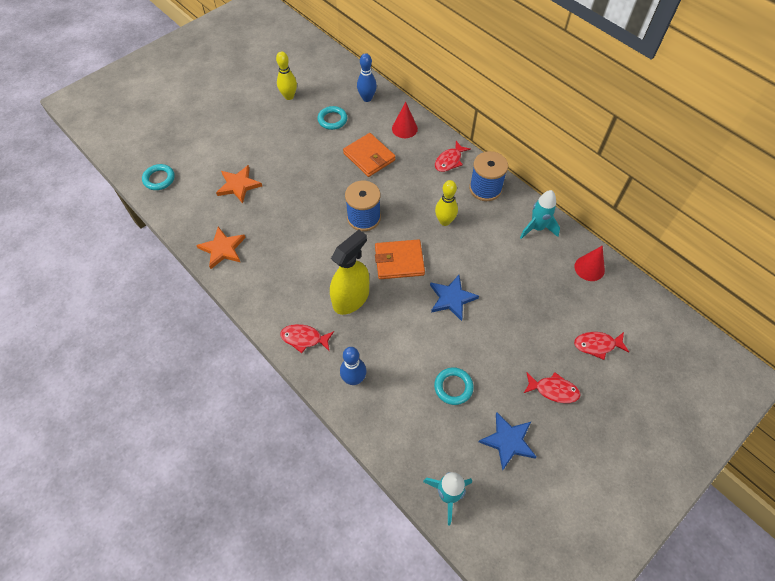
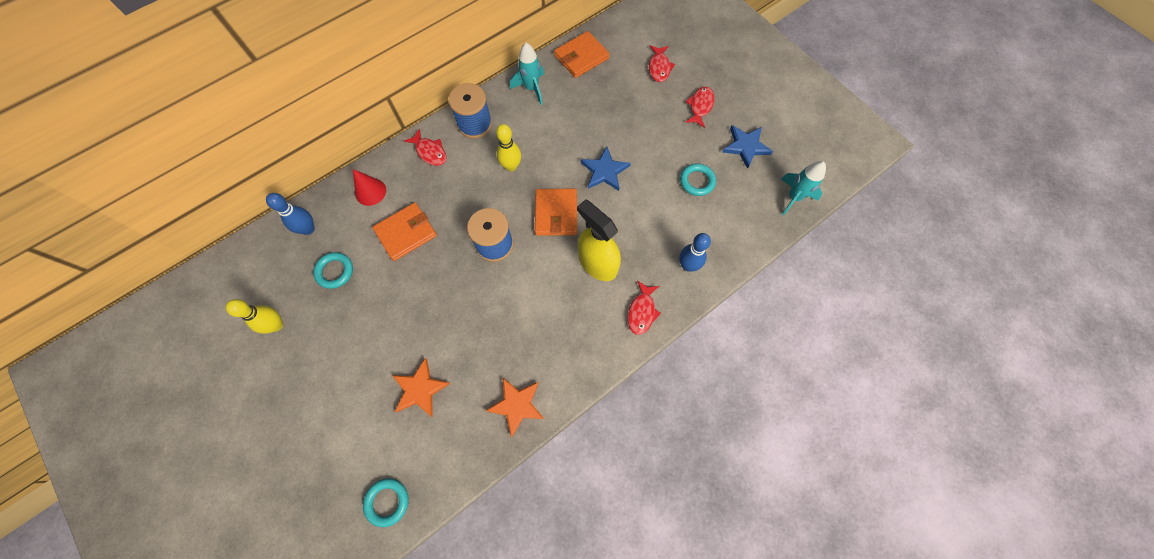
camera: 85 degrees left, 10 degrees up
(589, 268) = (581, 57): red cone -> orange wallet

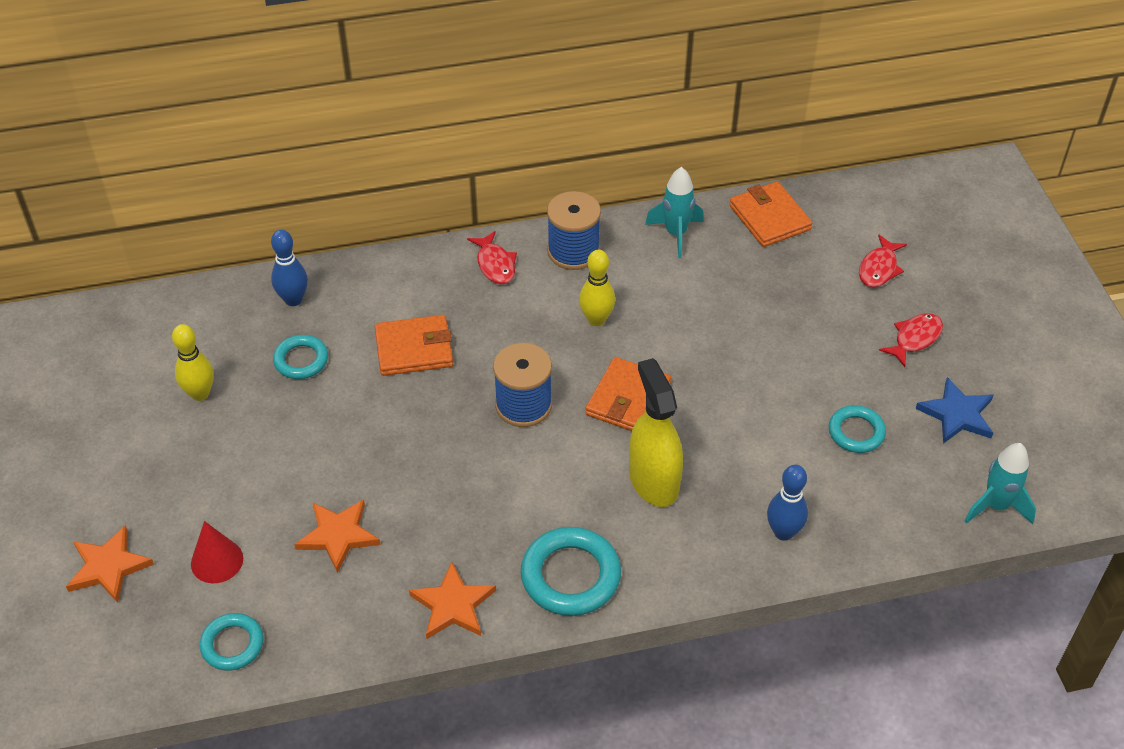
camera: 25 degrees right, 20 degrees down
(273, 484) = (108, 567): none -> orange star
(370, 191) = (393, 284): red cone -> red cone (217, 561)
(579, 351) = (570, 576): none -> turquoise ring
(581, 57) = (769, 218): orange wallet -> orange wallet turned 75 degrees clockwise
(604, 171) = (725, 371): blue star -> none
(642, 311) = (685, 563): red fish -> none

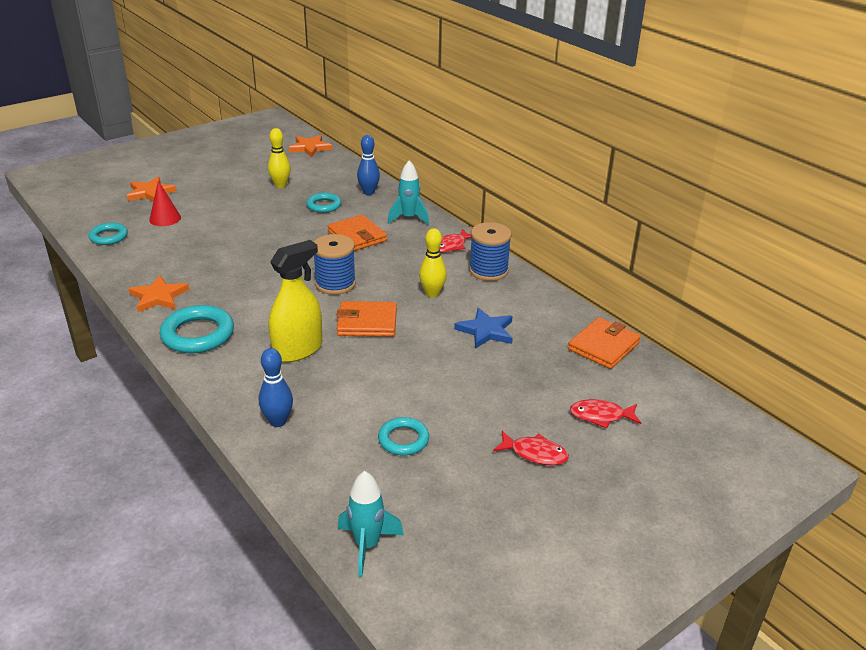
camera: 65 degrees right, 15 degrees down
(338, 535) = (197, 248): orange star -> orange star (310, 148)
(676, 234) = (544, 307): turquoise rocket -> turquoise rocket (409, 218)
(957, 414) = (463, 498): blue star -> blue star (486, 331)

